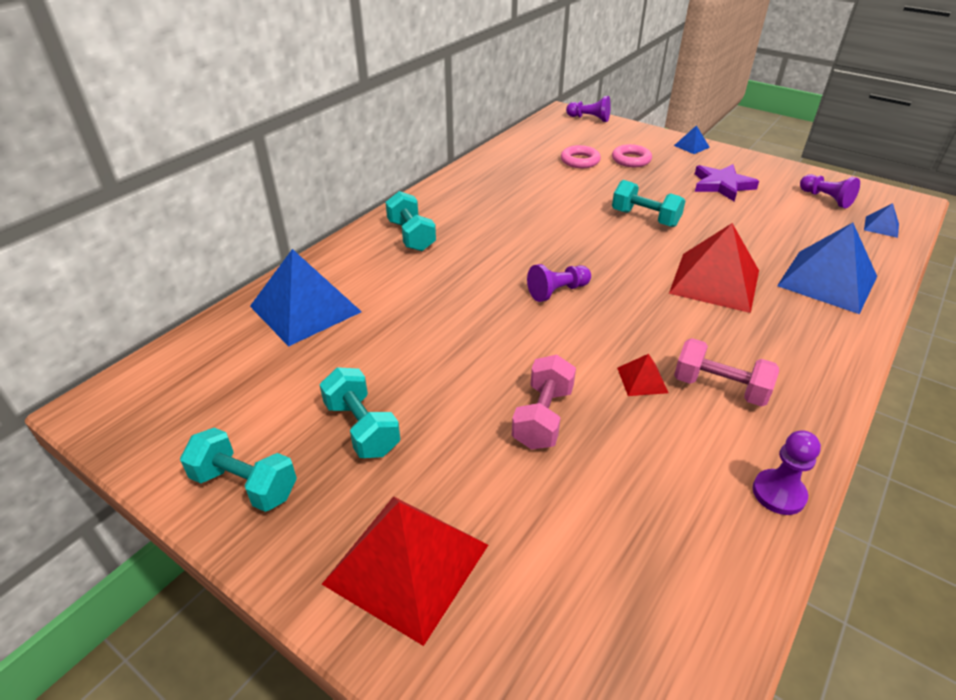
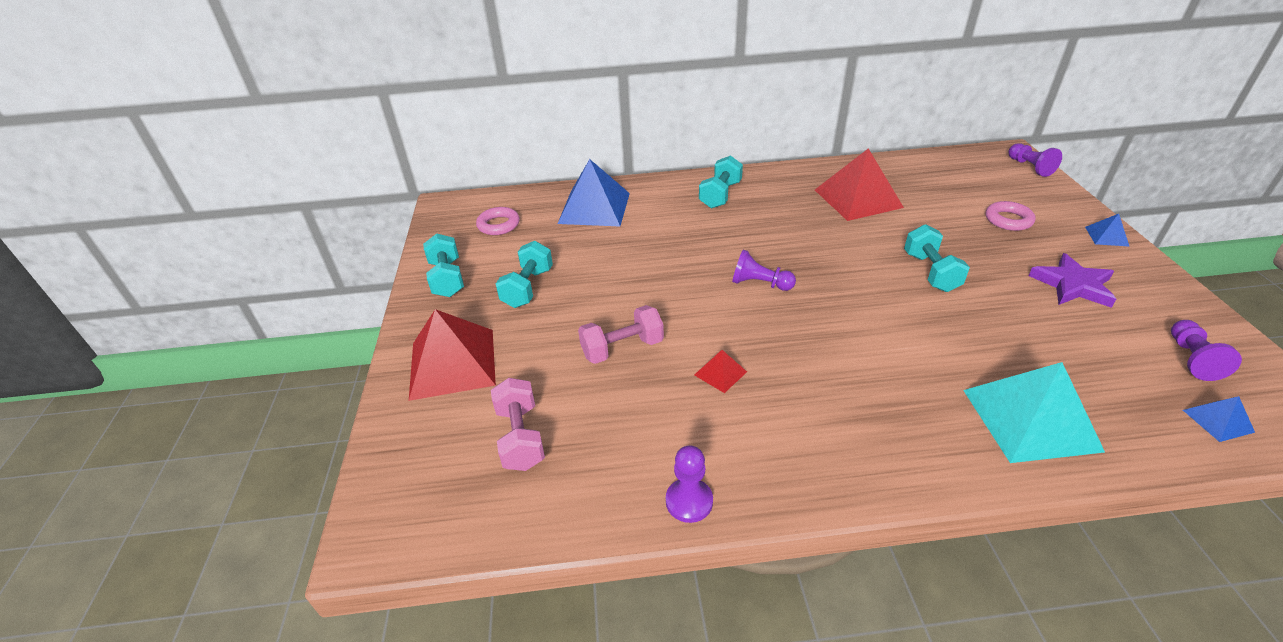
camera: 50 degrees right, 0 degrees up
(580, 161) = (951, 199): pink ring -> pink ring (498, 225)
(714, 281) = (905, 351): red pyramid -> red pyramid (857, 198)
(719, 388) = (767, 417): pink dumbbell -> pink dumbbell (520, 437)
(827, 281) = (1030, 419): blue pyramid -> turquoise pyramid

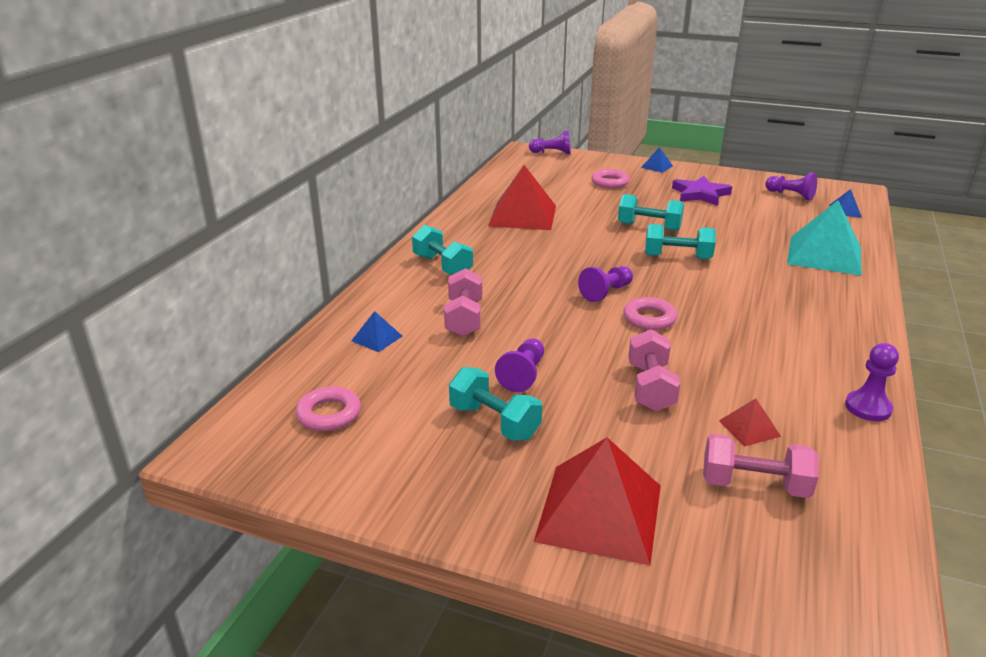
camera: 65 degrees left, 10 degrees down
(447, 279) = (412, 484): turquoise dumbbell -> turquoise dumbbell (677, 257)
(594, 208) = (377, 338): blue pyramid -> blue pyramid, size x0.45
(594, 281) = (523, 375): none -> purple pawn
(650, 231) = (464, 318): none -> pink dumbbell
(720, 373) = (717, 347): red pyramid -> red pyramid (749, 428)
(736, 320) = (649, 318): none -> pink ring

